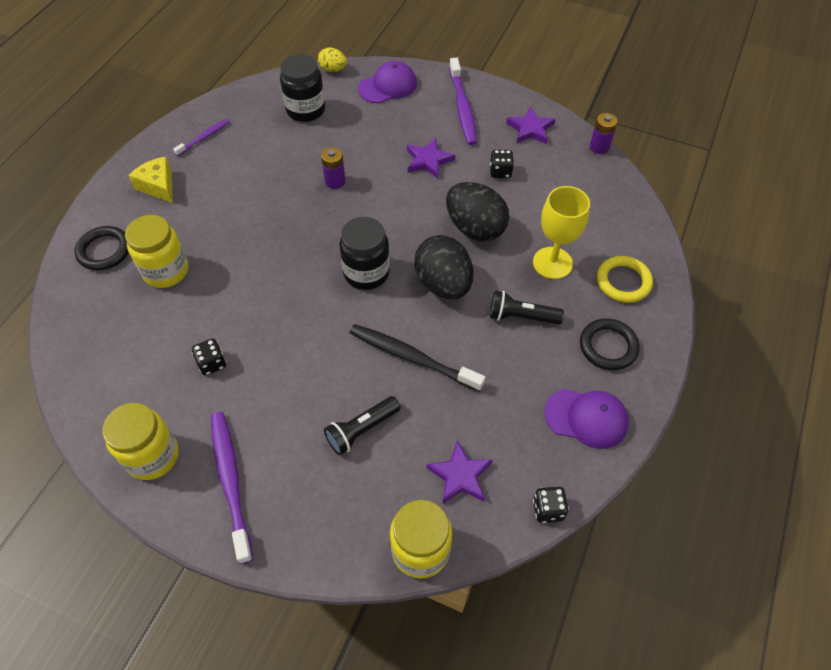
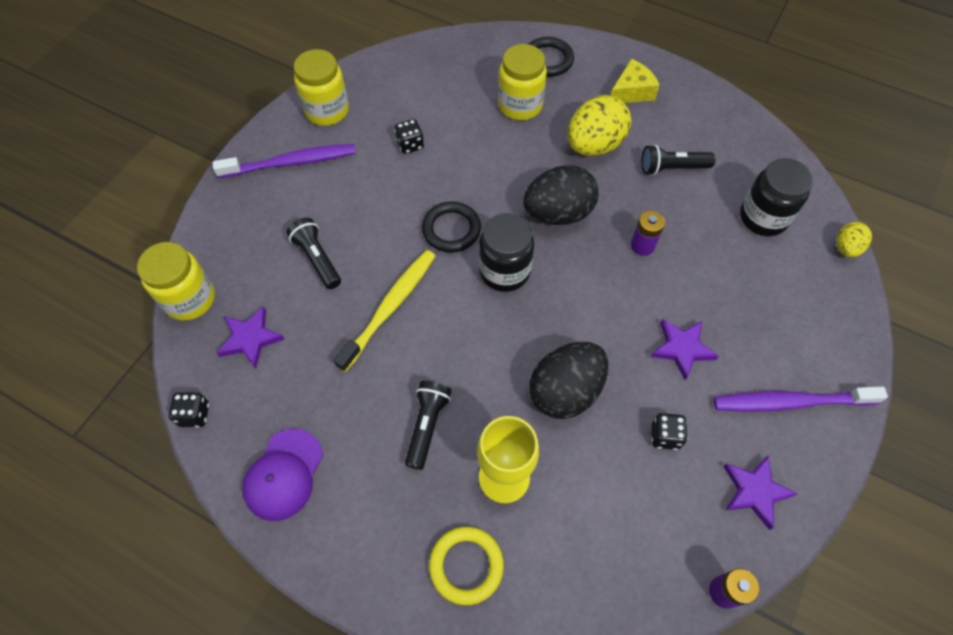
camera: 95 degrees right, 5 degrees up
(204, 137) = (706, 124): purple toothbrush -> none
(223, 213) = (594, 145): none -> yellow egg
(253, 161) = (672, 168): none -> black flashlight
(388, 86) = (823, 310): purple cap -> none
(412, 358) = (389, 308): black toothbrush -> yellow toothbrush
(443, 284) = (482, 347): black egg -> black egg (558, 213)
(608, 346) = (371, 521): black ring -> black ring (451, 229)

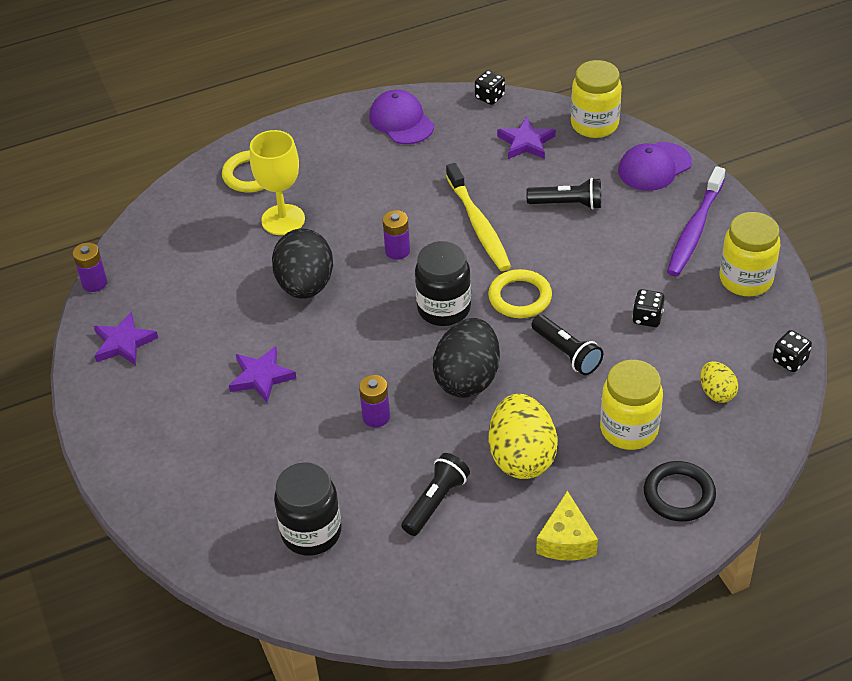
camera: 130 degrees right, 15 degrees down
(227, 225) = (654, 167): none -> purple cap
(427, 425) = (361, 200): black flashlight -> black flashlight (567, 353)
(451, 229) = (520, 297): black ring -> yellow ring
(468, 348) = (397, 251): none -> purple battery
(665, 436) = (213, 320): black dice -> black dice (789, 361)
(791, 402) = (149, 414): purple toothbrush -> none
(846, 248) = (215, 574): yellow egg -> yellow egg (716, 393)

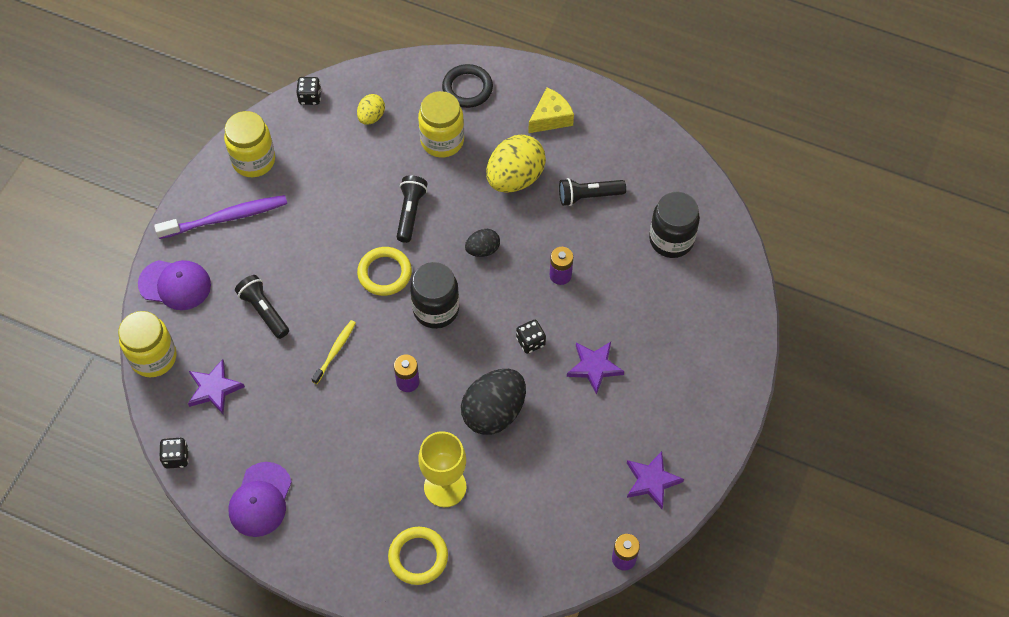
camera: 135 degrees left, 15 degrees up
(467, 379) = (482, 250): black egg -> black egg, size x0.52
(478, 224) = (335, 351): yellow toothbrush -> yellow toothbrush, size x0.56
(647, 318) = (338, 190): black dice -> black dice (530, 342)

